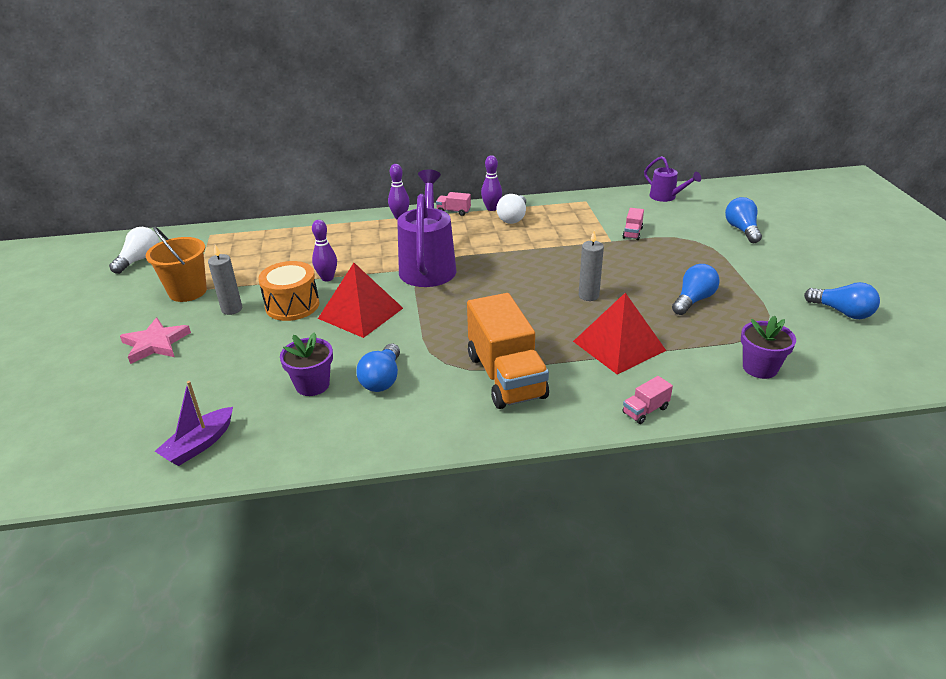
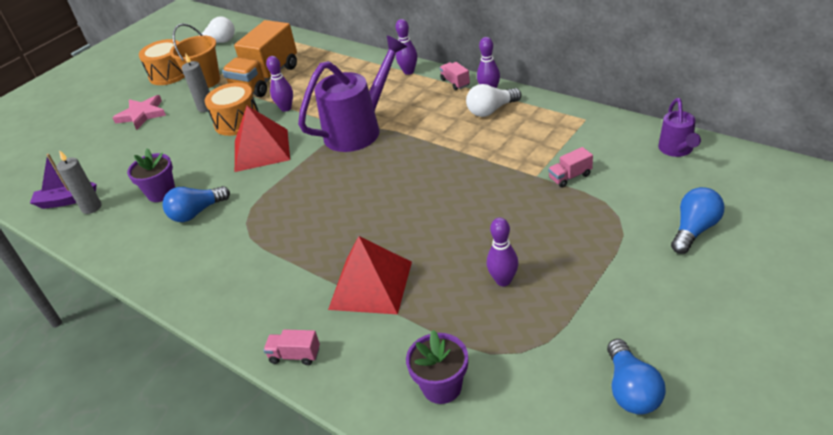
camera: 50 degrees right, 5 degrees up
(123, 302) = (169, 74): none -> orange drum
(506, 376) = (260, 259): orange truck -> orange truck (266, 79)
(588, 296) = (425, 223): grey candle -> grey candle (91, 207)
(693, 300) = (503, 280): blue light bulb -> purple bowling pin

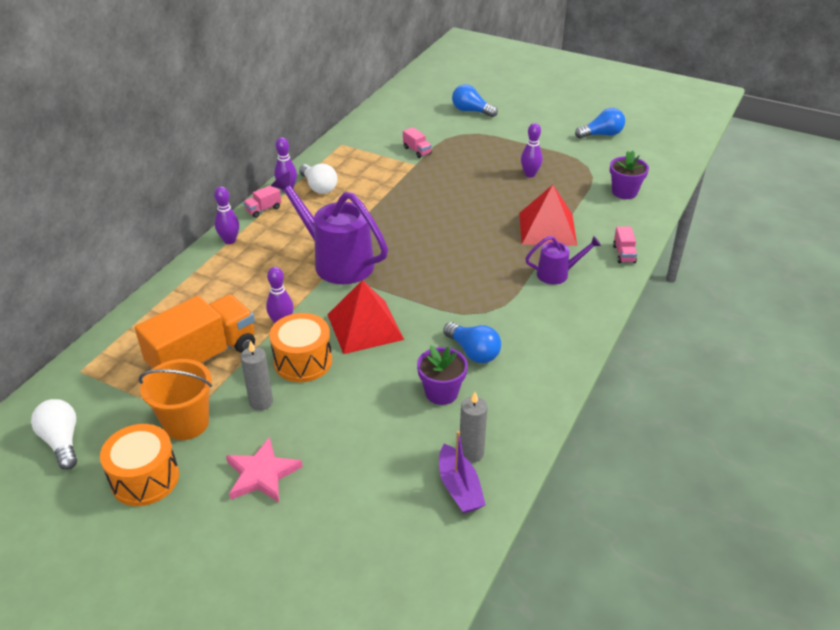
camera: 105 degrees left, 0 degrees up
(266, 79) = (203, 357): orange truck -> orange truck turned 60 degrees counterclockwise
(677, 150) = (387, 112): purple watering can -> purple watering can (557, 274)

